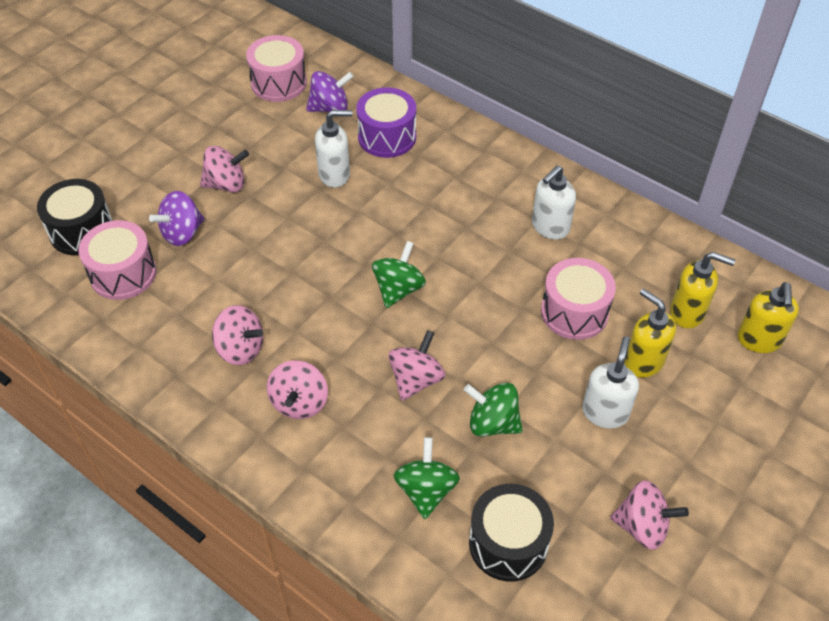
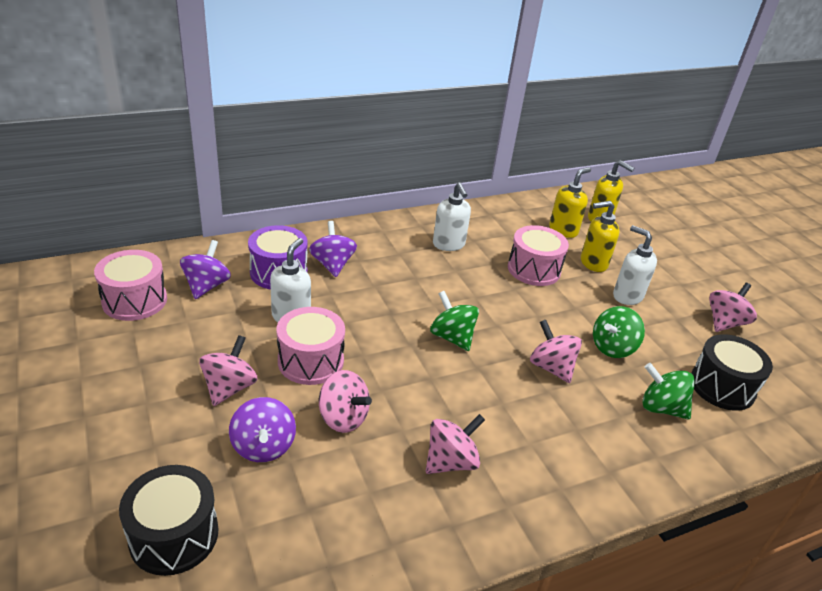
camera: 65 degrees left, 15 degrees down
(123, 274) = (277, 519): pink drum -> pink drum (310, 361)
(299, 402) = (537, 446): pink spinning top -> pink spinning top (343, 418)
(431, 163) = (332, 264): none -> purple spinning top

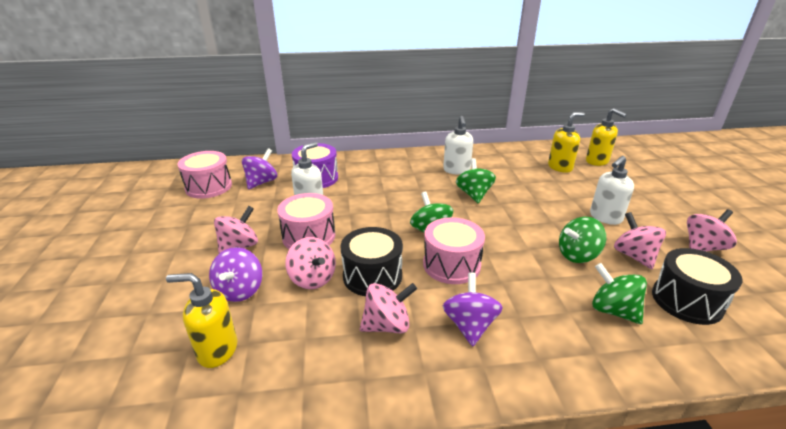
camera: 20 degrees right, 5 degrees down
(174, 535) = (136, 344): black drum -> black drum (372, 276)
(332, 264) = (359, 176): purple spinning top -> purple spinning top (470, 325)
(481, 279) = (474, 194): none -> green spinning top
(534, 269) = (523, 192): pink drum -> pink drum (451, 265)
(551, 367) = (511, 264): pink spinning top -> pink spinning top (634, 256)
(593, 263) = (580, 191): yellow soap dispenser -> yellow soap dispenser (217, 350)
(627, 296) = (605, 217): white soap dispenser -> white soap dispenser turned 105 degrees counterclockwise

